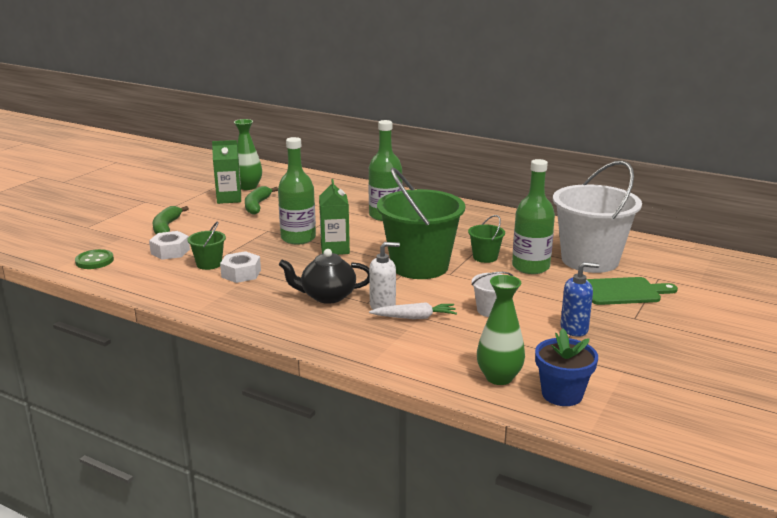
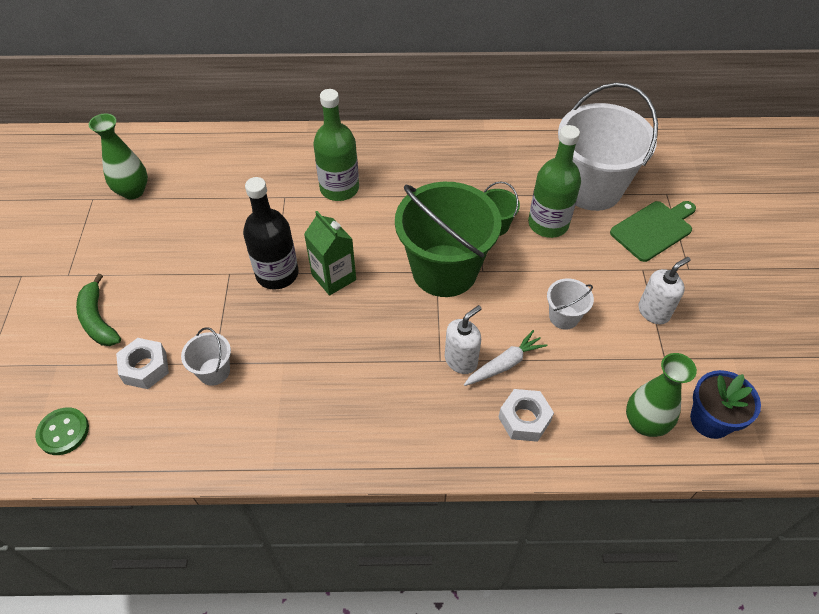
camera: 30 degrees left, 30 degrees up
(209, 264) = (214, 371): green bucket -> white bucket
(229, 199) = (129, 226): green carton -> none
(241, 273) = (266, 372): white nut -> white nut (524, 419)
(257, 205) = (176, 227): green banana -> none
(298, 238) = (277, 274): green bottle -> black bottle
(327, 296) = (392, 370): black teapot -> none
(574, 329) = (653, 312): blue soap dispenser -> white soap dispenser

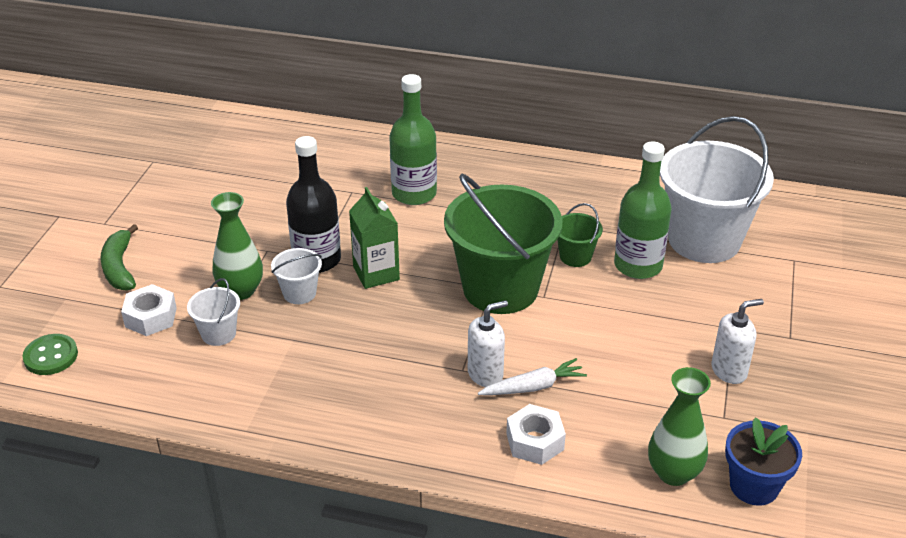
camera: 15 degrees right, 15 degrees down
(133, 191) = (196, 161): green vase -> green vase (241, 290)
(564, 317) = (620, 356): white bucket -> white bucket (299, 293)
(653, 229) = (762, 292): green cutting board -> none

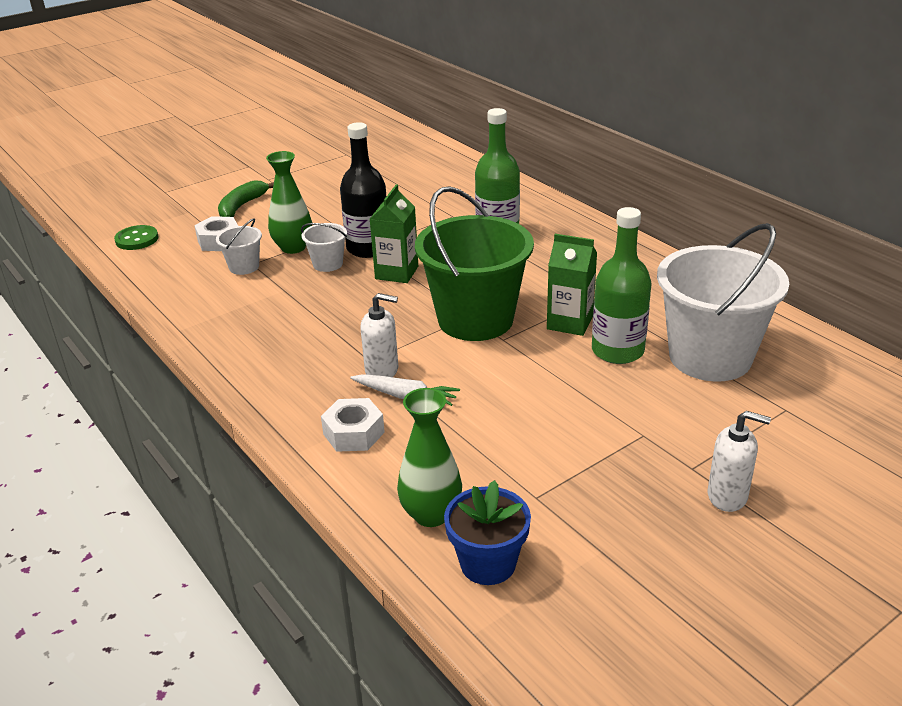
camera: 40 degrees right, 5 degrees down
(575, 256) = (570, 322): green bucket -> green carton
(729, 370) = (592, 465): white soap dispenser -> white soap dispenser (727, 496)

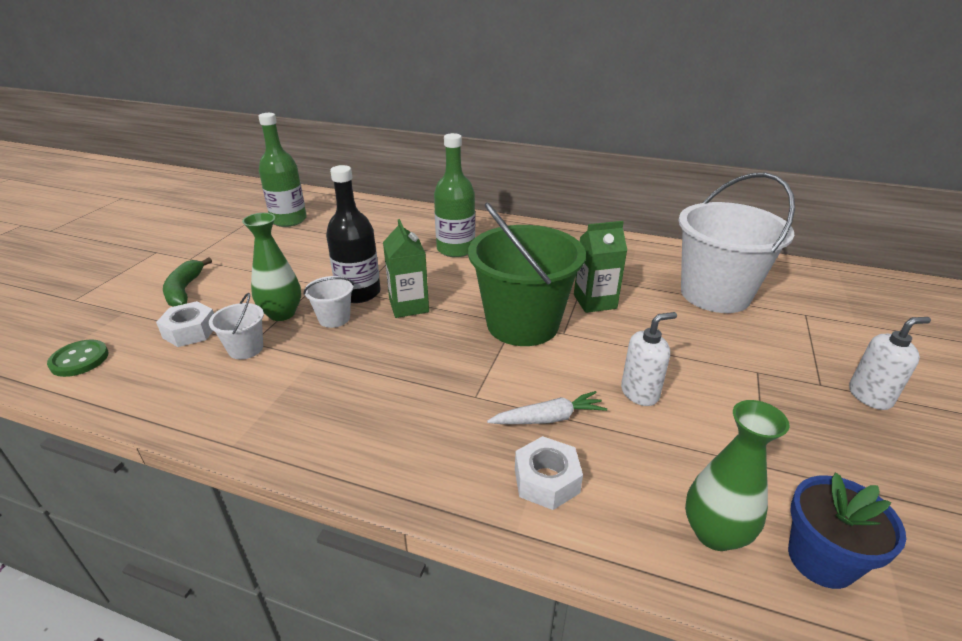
camera: 35 degrees left, 0 degrees up
(382, 371) = (499, 402): white soap dispenser -> white soap dispenser (640, 393)
(617, 351) = (654, 311): green bottle -> green bottle (289, 220)

